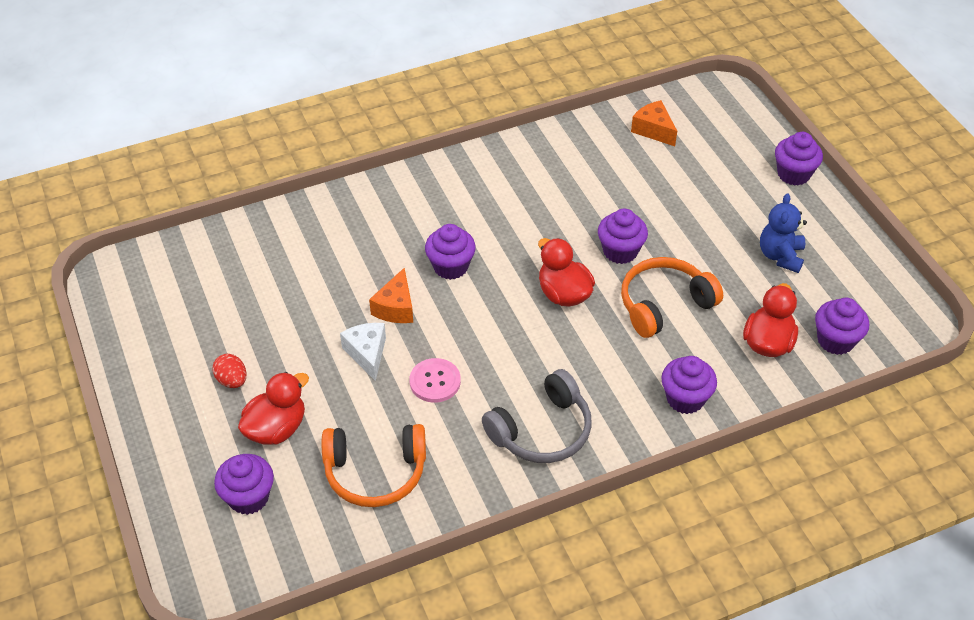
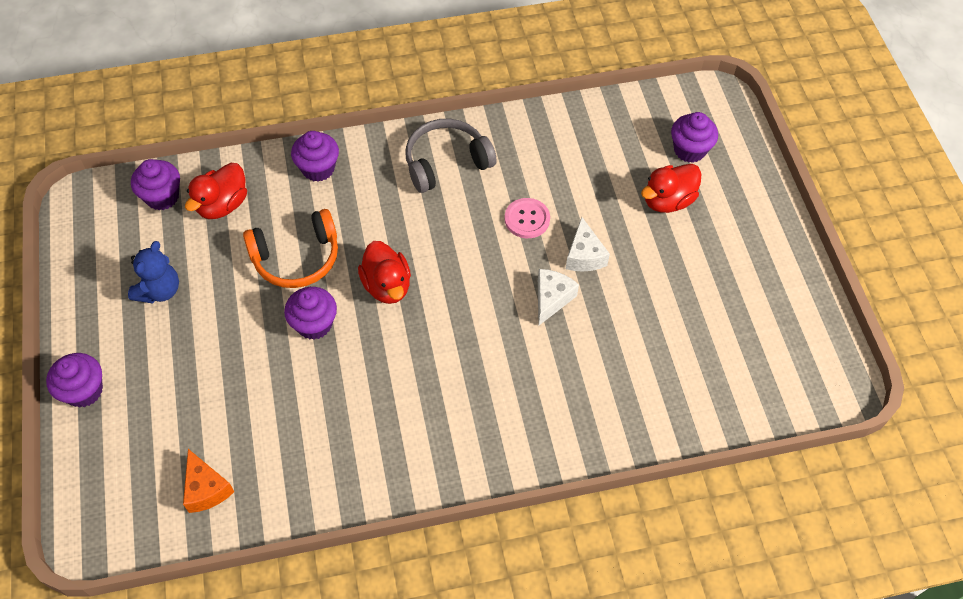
camera: 170 degrees left, 10 degrees up
(232, 380) = (707, 250): red egg -> none
(375, 472) = (588, 152): orange headphones -> none
(395, 307) = (551, 299): orange cheese -> white cheese
(450, 266) = (489, 336): purple cupcake -> none

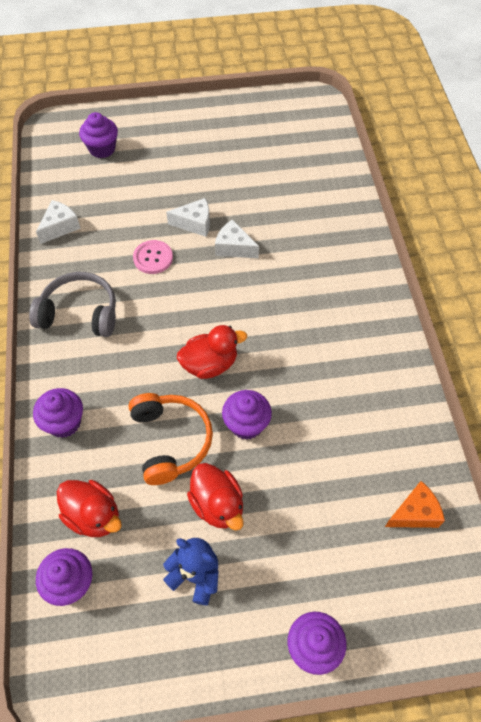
camera: 85 degrees left, 0 degrees up
(446, 162) = (80, 313): grey headphones -> grey headphones turned 120 degrees clockwise
(561, 128) = (60, 227): none -> white cheese
(667, 200) = (149, 167): red duck -> red duck (217, 505)

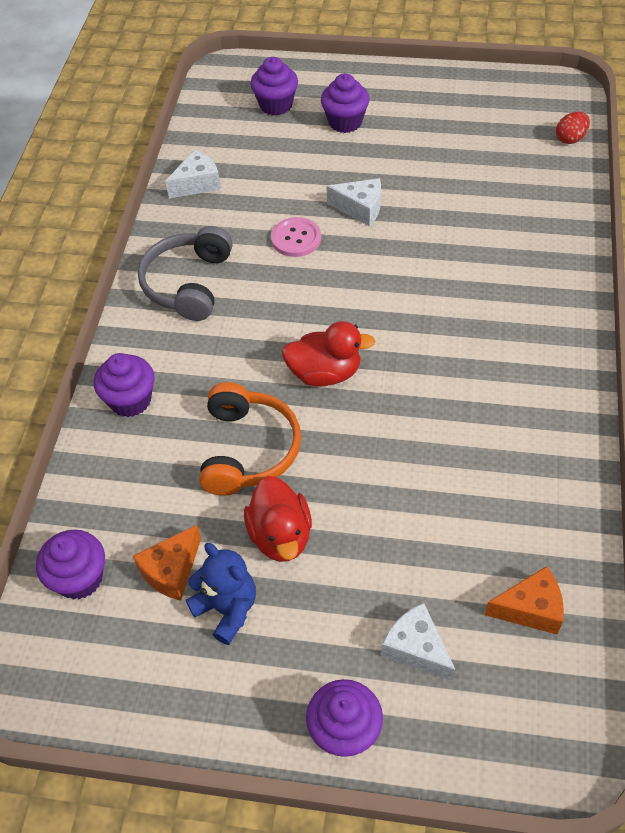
camera: 20 degrees right, 5 degrees down
(80, 313) = (188, 283): grey headphones -> grey headphones turned 105 degrees counterclockwise
(93, 516) = (130, 511): red duck -> none
(142, 556) = (171, 571): none -> orange cheese
(234, 247) = (400, 245): white cheese -> white cheese (416, 648)
(246, 424) = (347, 452): purple cupcake -> purple cupcake (345, 122)
(331, 138) = (570, 139): none -> red egg

